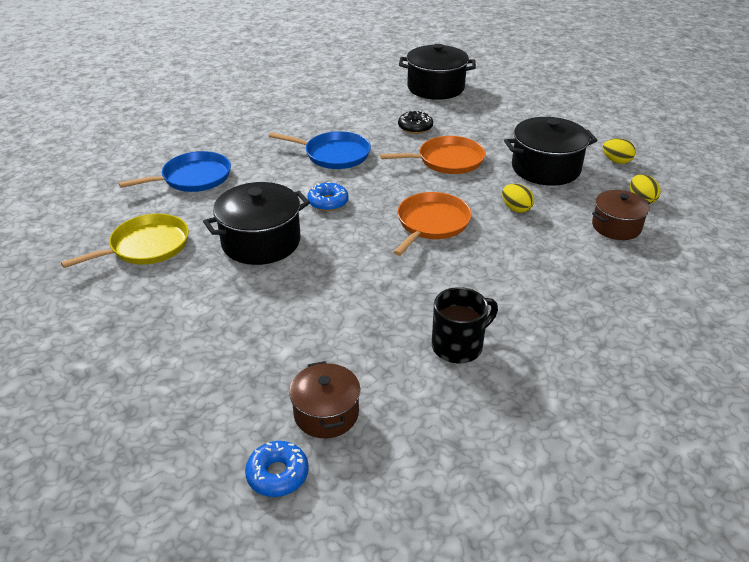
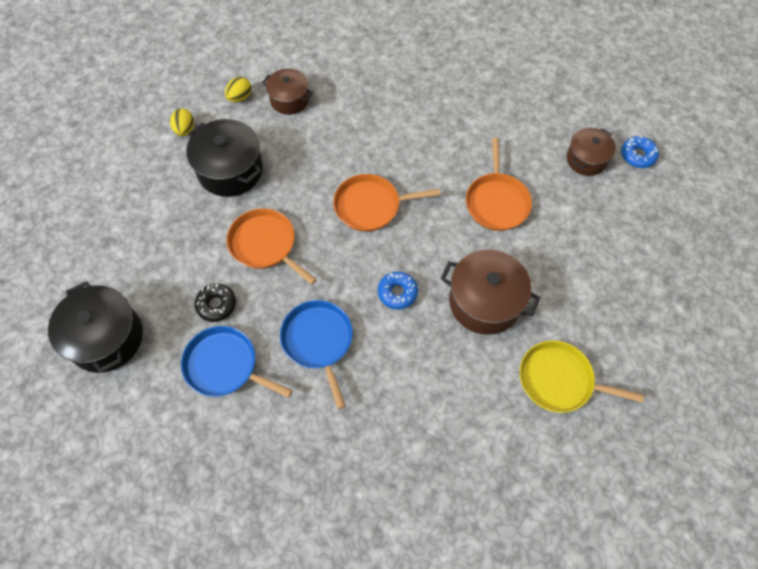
camera: 125 degrees left, 25 degrees up
(193, 178) = (447, 434): blue pan -> blue pan (225, 365)
(261, 242) = (484, 302): black pot -> brown pot
(351, 303) = (497, 202): none -> orange pan
(458, 346) = (483, 129): black mug -> none
(516, 209) = (309, 164): yellow egg -> none

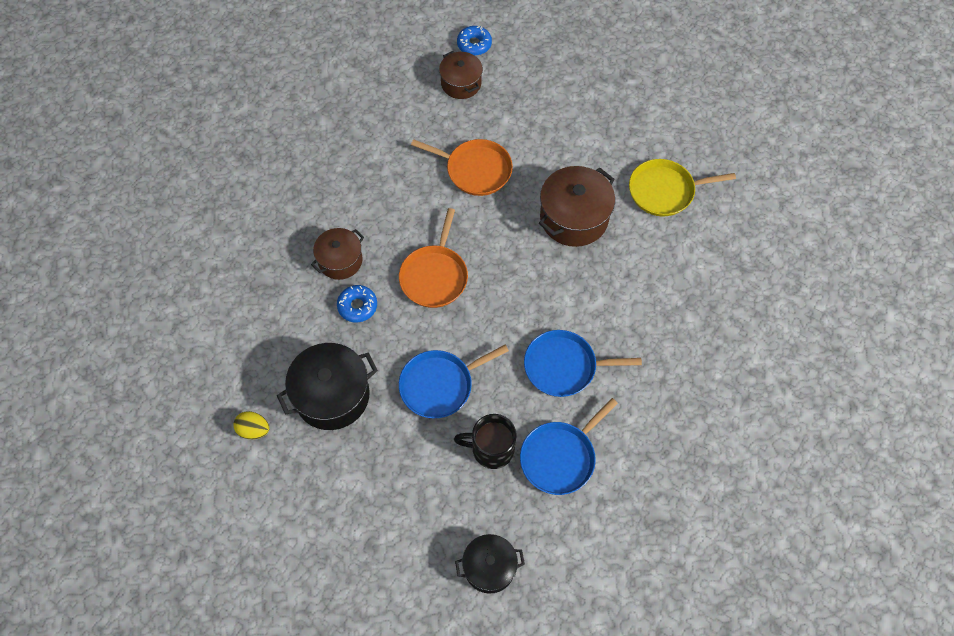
camera: 70 degrees left, 0 degrees up
(106, 338) = (489, 567): black pot -> black pot, size x0.63
(216, 305) = (491, 449): black donut -> black mug
(240, 97) = (236, 361): yellow egg -> none
(265, 245) = (440, 385): orange pan -> blue pan
(289, 100) = (265, 311): brown pot -> brown pot (340, 260)
(397, 293) = (538, 284): blue donut -> blue donut (357, 306)
(559, 380) = (664, 191): yellow pan -> yellow pan turned 45 degrees clockwise

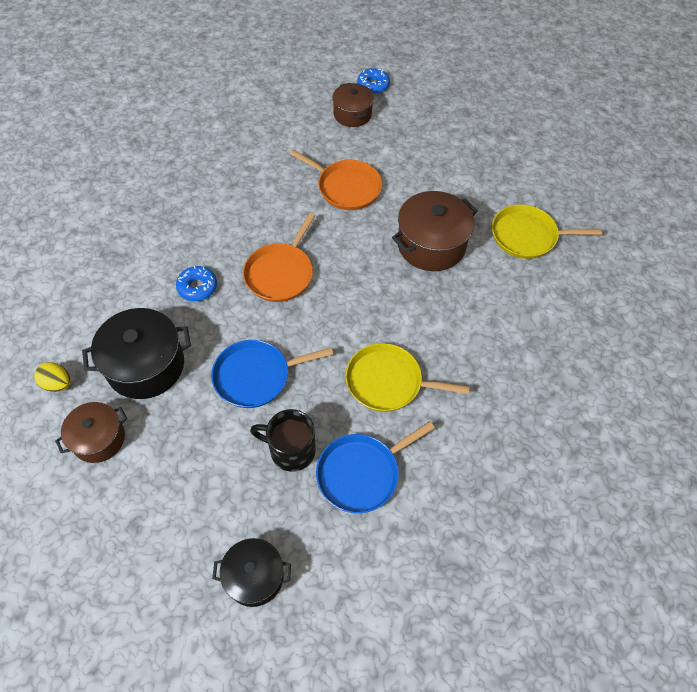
camera: 10 degrees right, 5 degrees down
(340, 260) = (194, 244): brown pot -> brown pot (99, 439)
(564, 366) = (388, 382): blue pan -> yellow pan

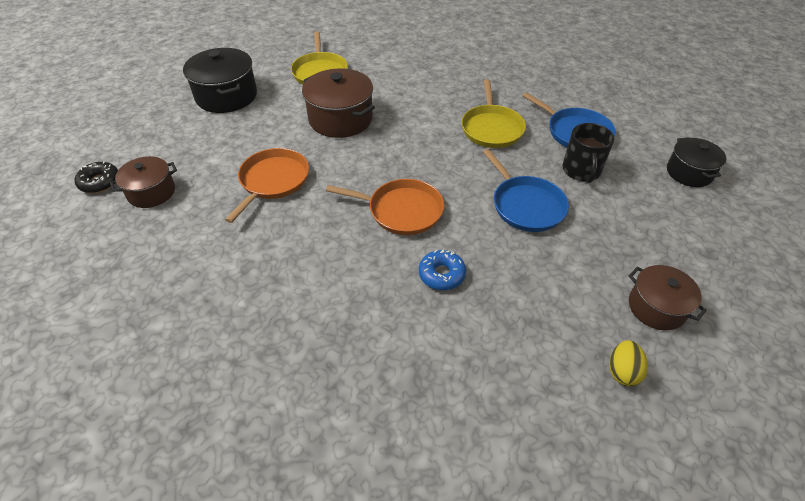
camera: 100 degrees left, 10 degrees down
(145, 366) = (557, 293): black pot -> black pot (226, 96)
(373, 85) = (100, 182): blue donut -> black donut

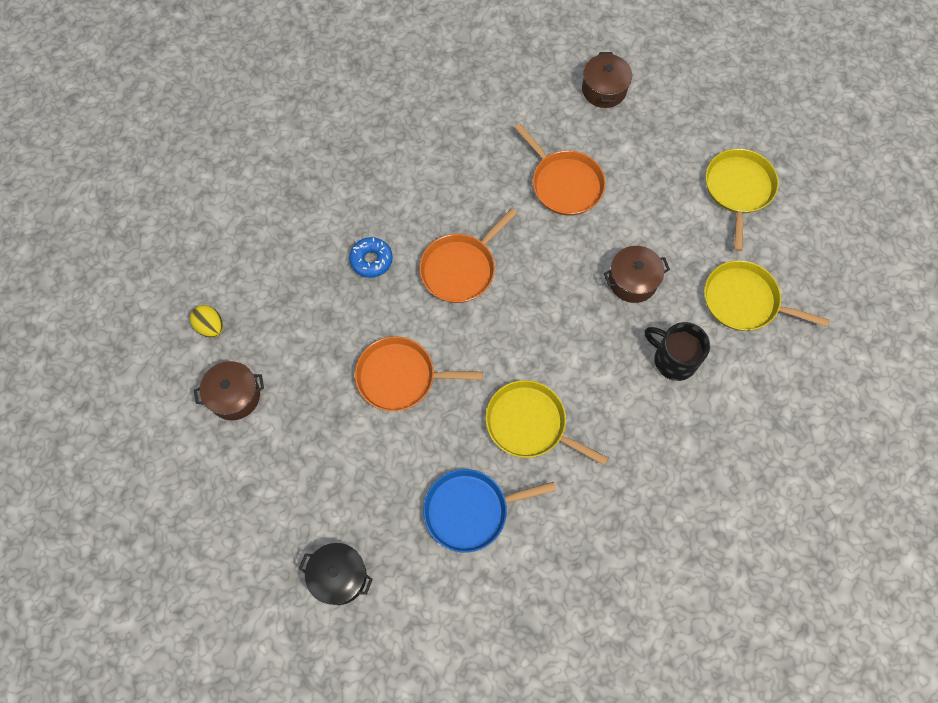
camera: 120 degrees right, 20 degrees up
(100, 182) = (641, 56): black donut -> none
(226, 96) = (738, 189): black pot -> yellow pan
(341, 119) = (632, 281): brown pot -> brown pot, size x0.63
(526, 205) = (400, 377): blue pan -> orange pan
(581, 171) = (410, 465): black mug -> black mug (673, 359)

